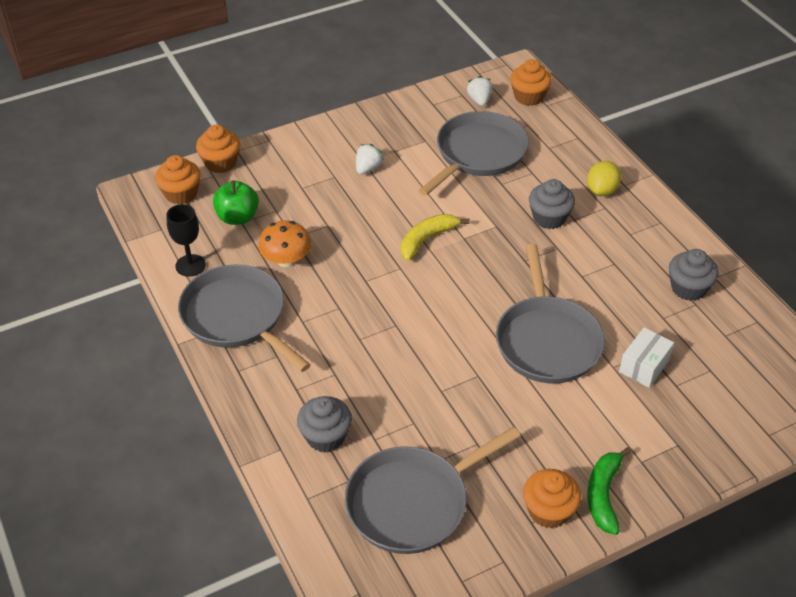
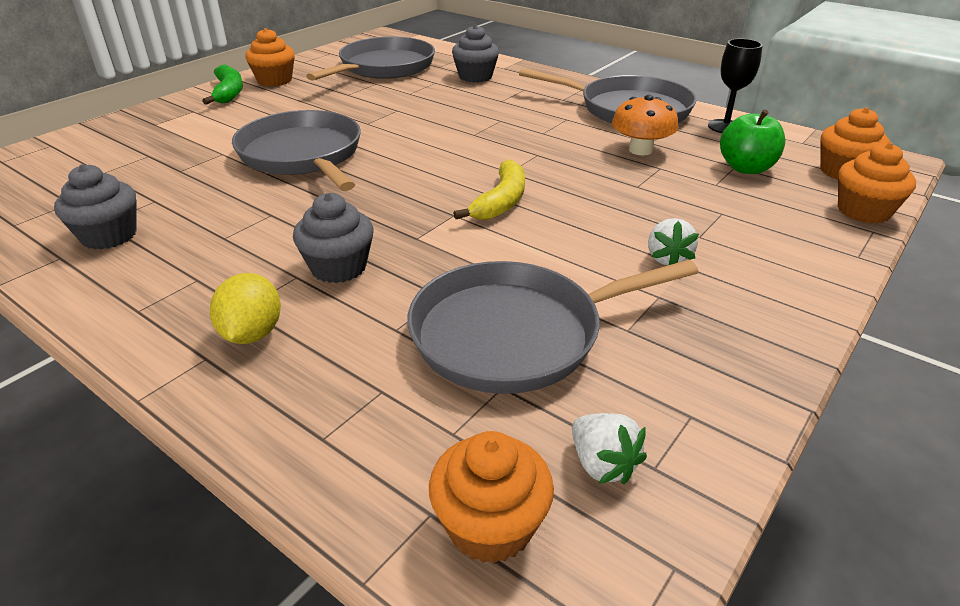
camera: 155 degrees right, 10 degrees down
(478, 154) = (514, 334): grey pan -> grey pan turned 60 degrees clockwise
(644, 366) = (185, 160): white box -> none

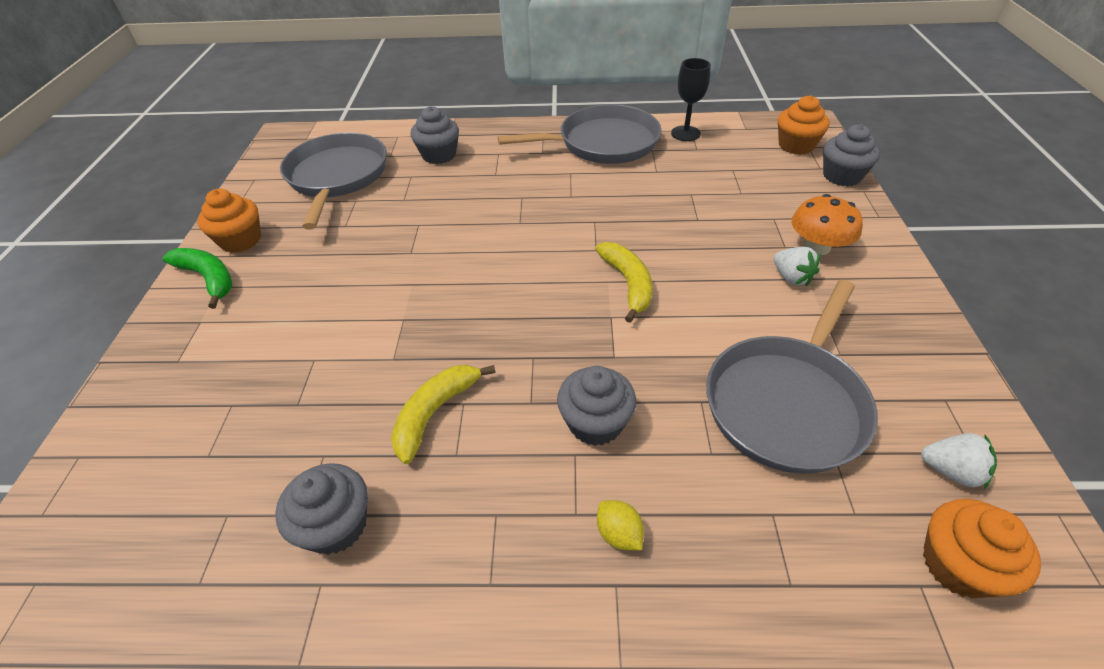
camera: 35 degrees left, 10 degrees up
(246, 211) = (435, 413): none -> yellow banana
(252, 333) = (619, 534): yellow lemon -> yellow lemon, size x0.66
(302, 155) = (400, 320): grey pan -> none
(640, 150) = (659, 182): orange mushroom -> orange mushroom (817, 247)
(746, 168) = (741, 168): green apple -> none
(863, 211) = (842, 176): orange cupcake -> grey cupcake

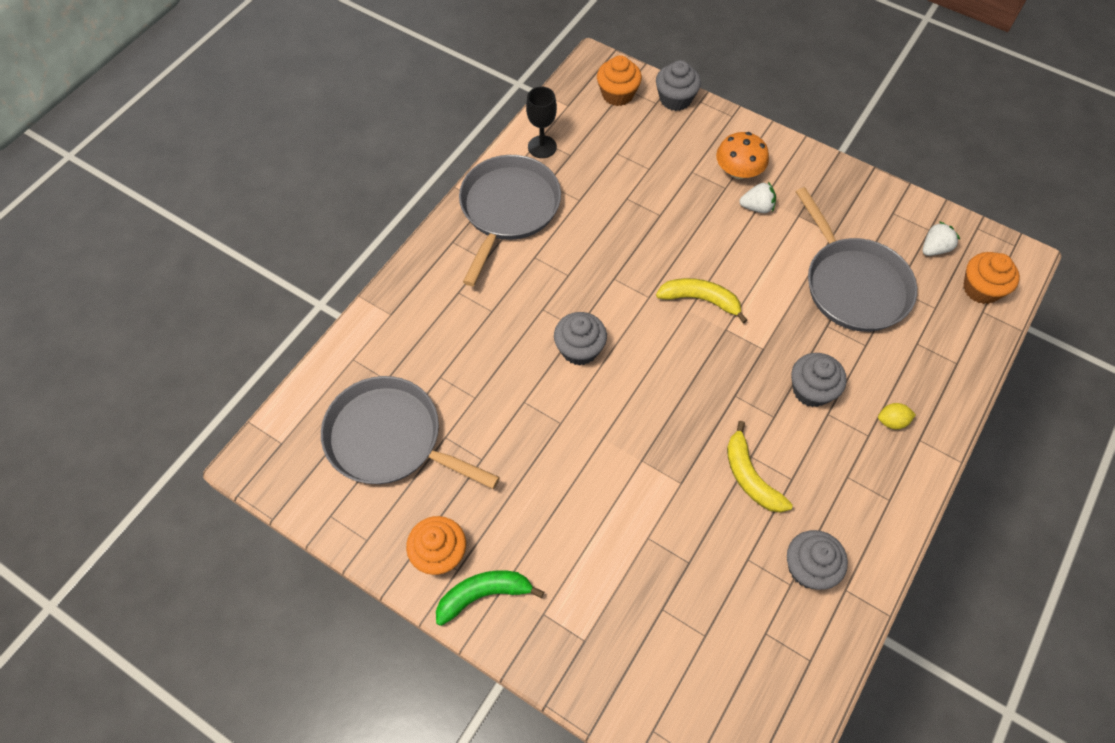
camera: 60 degrees left, 15 degrees up
(439, 155) = (421, 339): grey cupcake -> grey cupcake (579, 349)

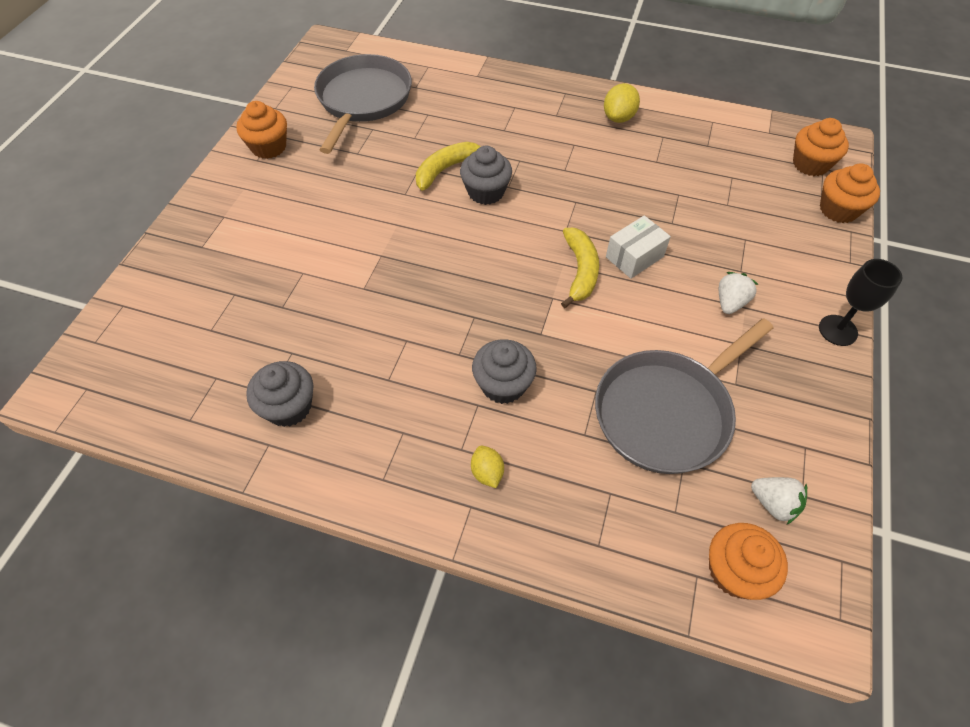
camera: 75 degrees right, 5 degrees down
(484, 595) = (237, 178): green banana -> none
(508, 209) = (618, 118): grey pan -> yellow lemon
(542, 147) = (704, 125): black goblet -> black goblet (837, 330)
(675, 99) = (838, 210): grey cupcake -> orange cupcake
(693, 255) = (634, 257): none -> white box
(738, 171) = (771, 279): orange mushroom -> none
(750, 476) = (383, 342): yellow banana -> yellow banana (447, 169)
(757, 207) = (730, 302): white strawberry -> white strawberry turned 135 degrees counterclockwise

